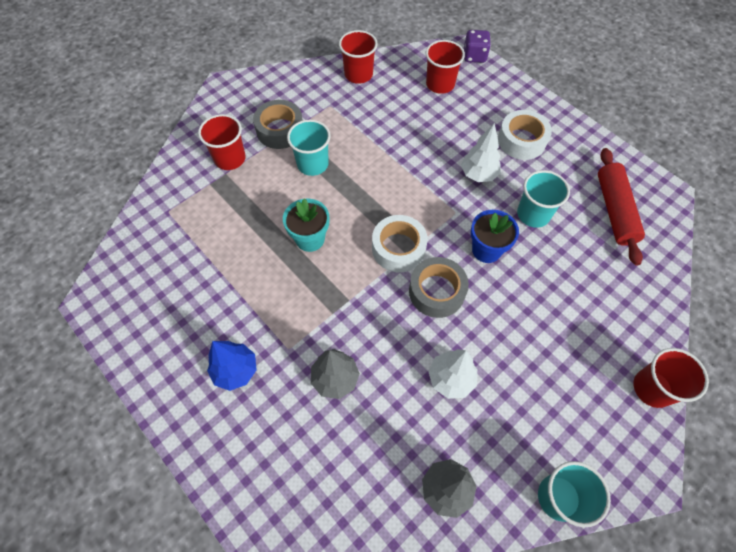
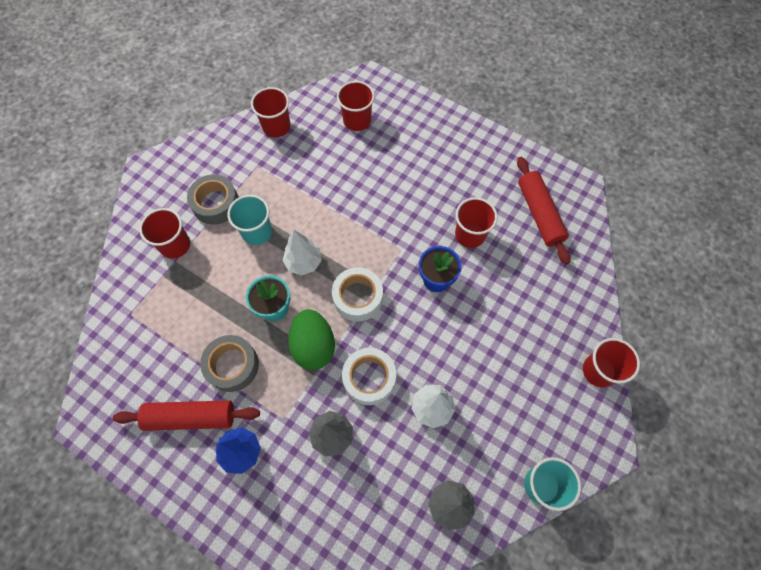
camera: 15 degrees left, 5 degrees up
(195, 323) = (191, 417): none -> red rolling pin
(340, 285) = (313, 346): none -> green egg
(436, 291) = (401, 330): grey tape -> grey tape (232, 365)
(474, 56) = (382, 83): purple dice -> none
(478, 174) = (413, 206): white tree -> white tree (303, 262)
(521, 141) = (444, 163): white tape -> white tape (369, 378)
(533, 214) = (470, 235): turquoise cup -> red cup

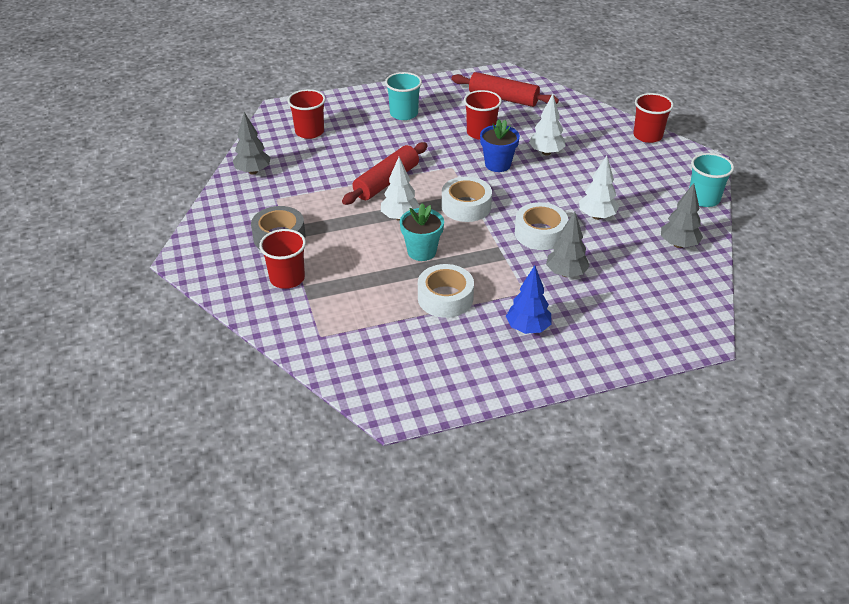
camera: 50 degrees left, 25 degrees down
(191, 417) = (464, 343): red rolling pin -> red rolling pin (386, 182)
(232, 365) = (445, 298): grey tape -> white tape
(257, 232) = (338, 228): turquoise cup -> turquoise cup (404, 114)
(276, 127) = (253, 171): red cup -> grey tree
(313, 346) = (480, 247): green egg -> none
(489, 304) = (546, 152): none -> white tree

